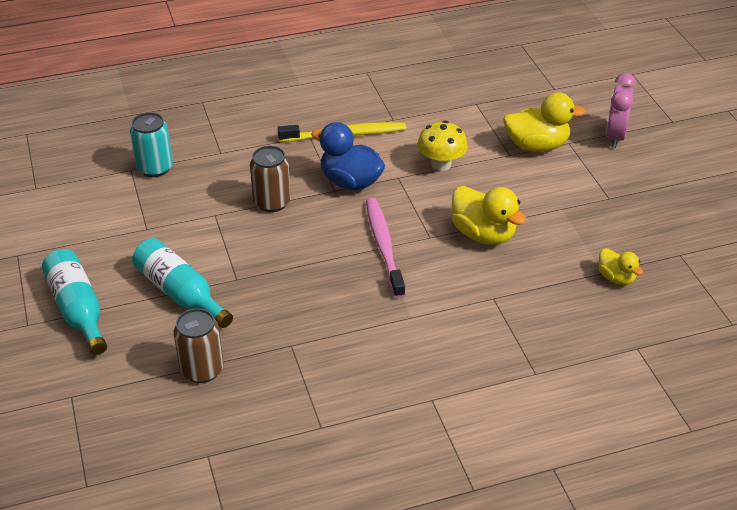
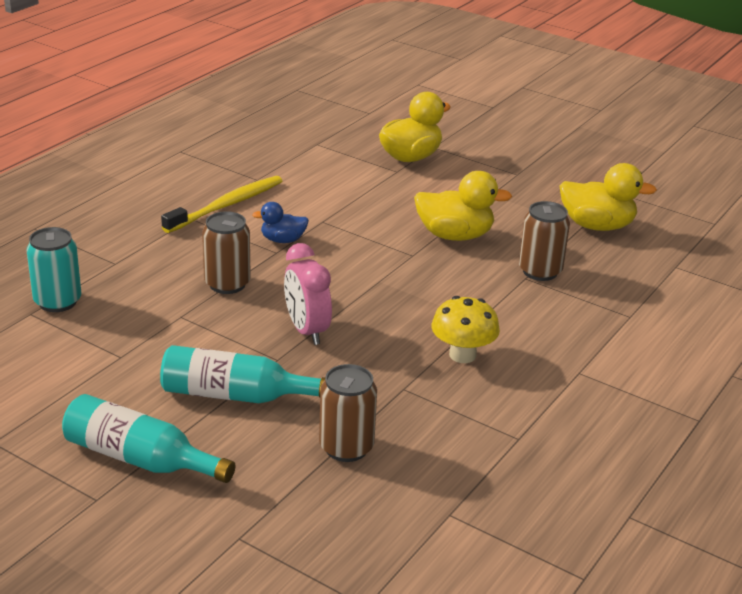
camera: 40 degrees left, 10 degrees down
(350, 182) = (283, 240): blue duck -> blue duck, size x0.57
(384, 246) = (381, 277): pink toothbrush -> none
(441, 164) = (348, 198): yellow mushroom -> yellow mushroom (462, 355)
(512, 298) = (540, 271): none -> brown can
(615, 136) = (464, 131): pink clock -> pink clock (306, 331)
(616, 278) = (597, 226): yellow duck -> yellow duck, size x1.74

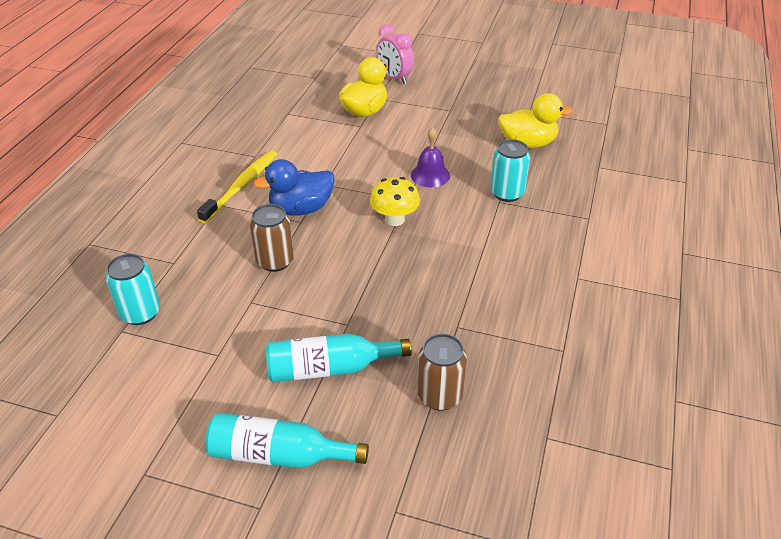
camera: 15 degrees left, 10 degrees up
(283, 240) = (301, 209): blue duck -> blue duck, size x1.74
(306, 331) = (358, 291): pink clock -> pink clock (394, 78)
(455, 235) = (430, 175): yellow duck -> purple bell
(462, 355) = (486, 283): yellow mushroom -> yellow mushroom (394, 219)
(540, 271) = (507, 193): brown can -> turquoise can

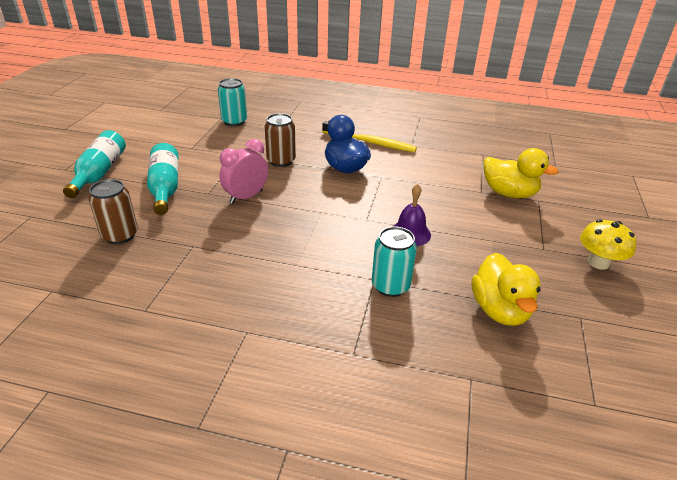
camera: 85 degrees right, 5 degrees down
(394, 78) = (588, 210): pink clock -> pink clock (246, 197)
(394, 219) = (336, 213): yellow mushroom -> yellow mushroom (598, 263)

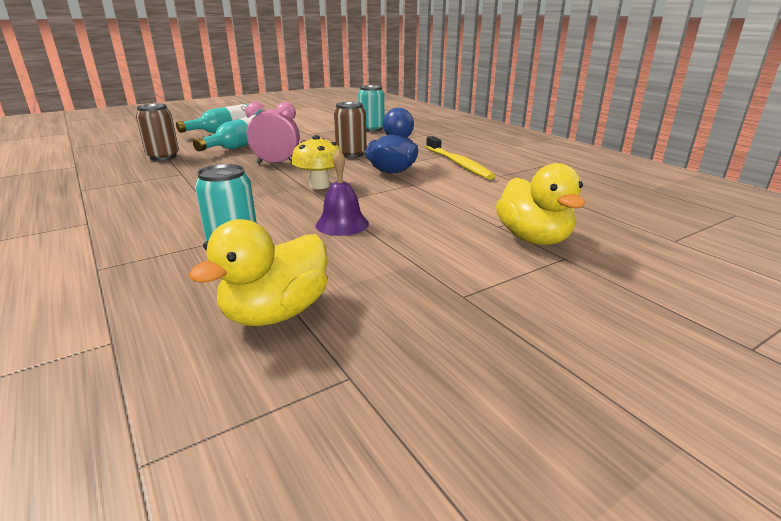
camera: 45 degrees right, 10 degrees down
(598, 263) = (516, 346): yellow mushroom -> yellow mushroom (319, 185)

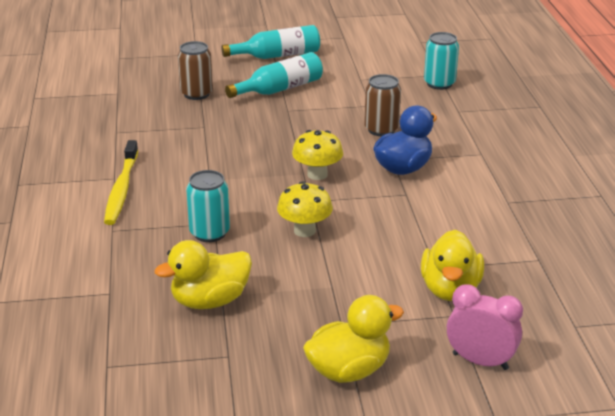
camera: 25 degrees right, 5 degrees up
(276, 163) = (297, 129): pink clock -> pink clock (480, 361)
(342, 224) = (304, 230): purple bell -> yellow mushroom
(458, 164) = (481, 173): yellow toothbrush -> yellow toothbrush (121, 189)
(527, 345) = (349, 370): none -> yellow duck

